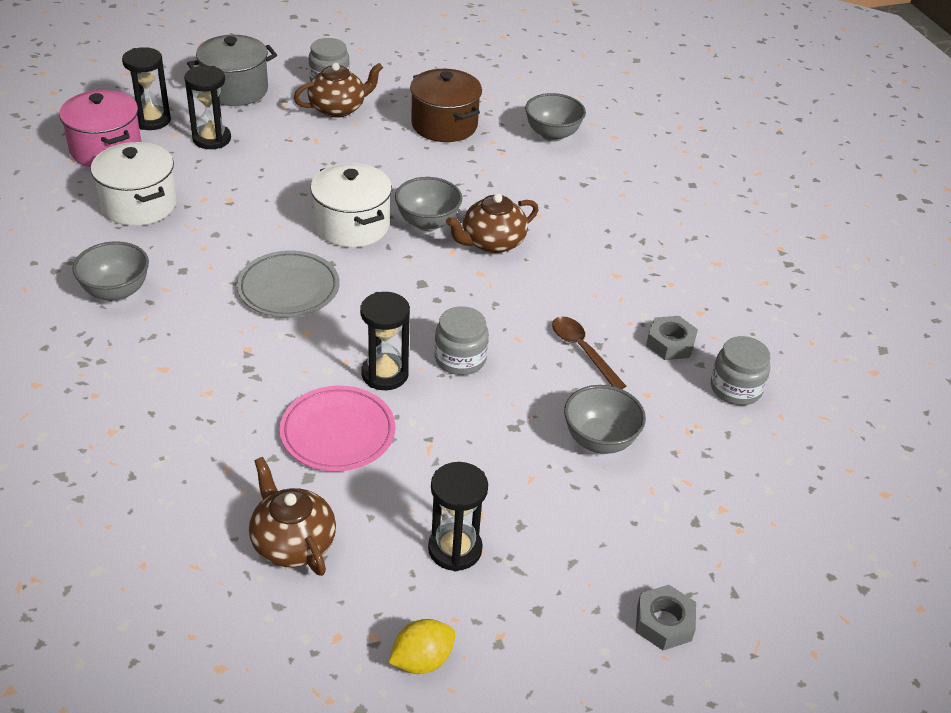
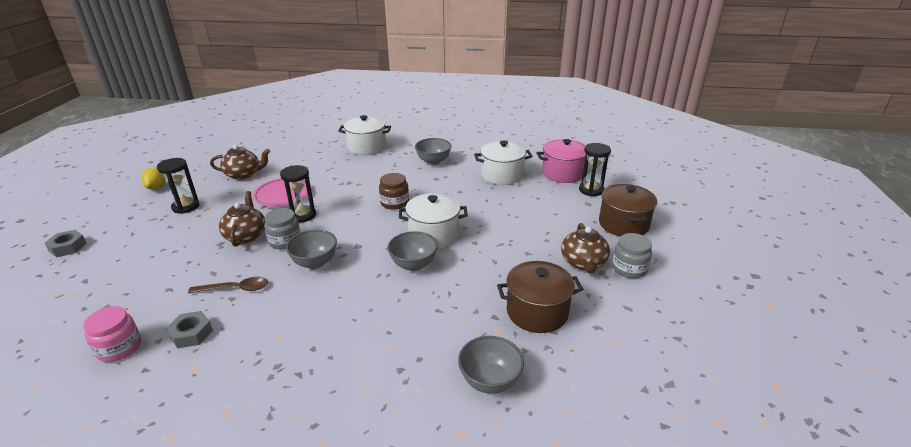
camera: 120 degrees right, 10 degrees down
(81, 406) = (367, 147): none -> white pot
(212, 139) = (560, 205): black hourglass -> none
(235, 90) = (623, 224): grey pot -> brown pot
(288, 289) = (394, 203): grey plate -> brown jar
(492, 242) = (369, 287): brown teapot -> brown teapot (246, 236)
(599, 440) = (173, 268): grey bowl -> grey bowl (315, 263)
(735, 388) = (119, 347): grey jar -> pink jar

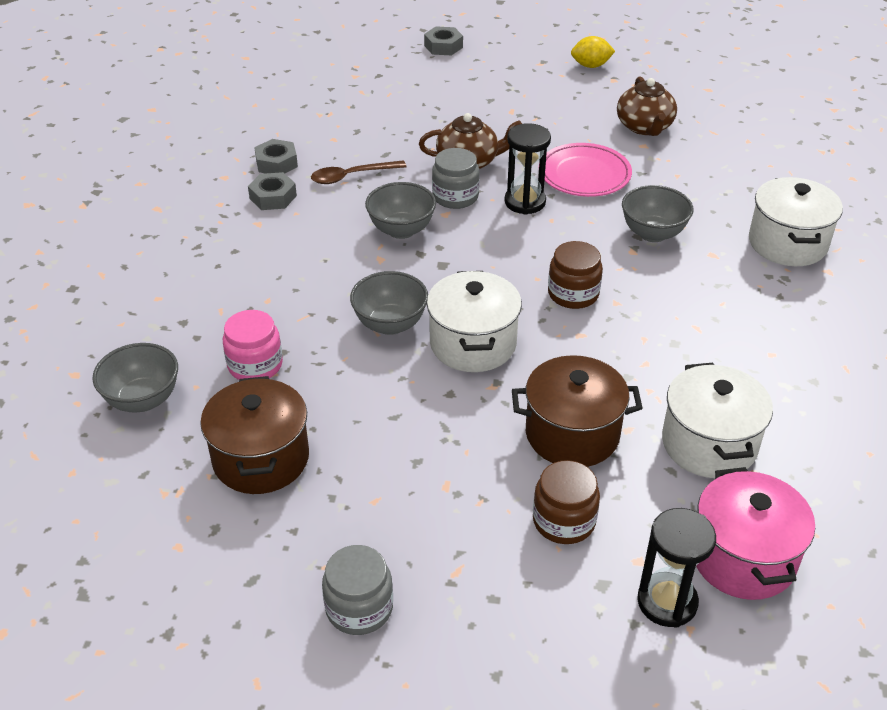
camera: 90 degrees right, 10 degrees up
(119, 347) = (265, 125): pink jar -> pink jar (255, 365)
(186, 207) = (540, 100): black hourglass -> none
(235, 289) = (351, 176): brown spoon -> brown spoon turned 75 degrees clockwise
(244, 331) = (273, 197): none -> grey nut
(433, 162) = (748, 338): grey bowl -> grey bowl (653, 233)
(556, 211) = (564, 521): none -> brown jar
(583, 263) = (382, 538): brown teapot -> none
(623, 224) = (517, 635): brown pot -> brown pot (572, 434)

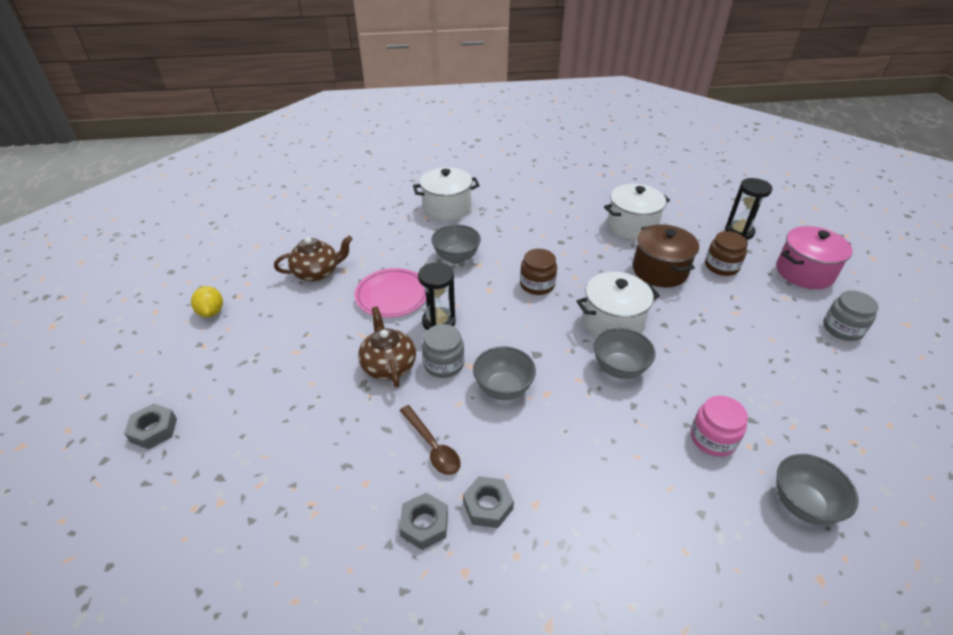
camera: 105 degrees left, 0 degrees up
(261, 459) = (790, 404): brown pot -> none
(743, 558) = (695, 213): pink pot -> pink pot (804, 272)

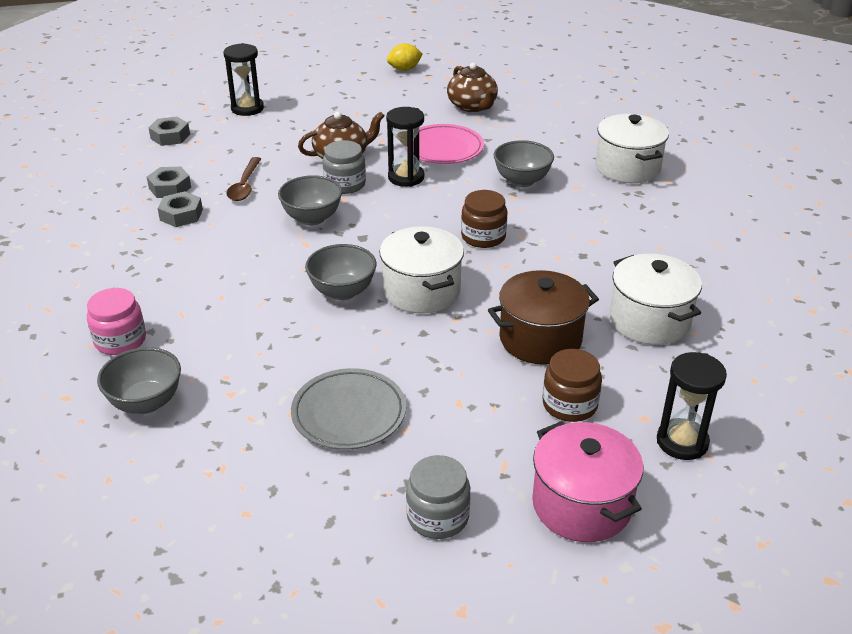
camera: 85 degrees right, 5 degrees down
(154, 430) = (271, 74): grey nut -> grey nut (170, 136)
(242, 453) = (247, 108): none -> black hourglass
(432, 446) = (245, 186): brown spoon -> brown spoon turned 45 degrees counterclockwise
(712, 438) = (238, 350): pink jar -> pink jar (120, 340)
(766, 367) = (349, 413): none -> grey plate

